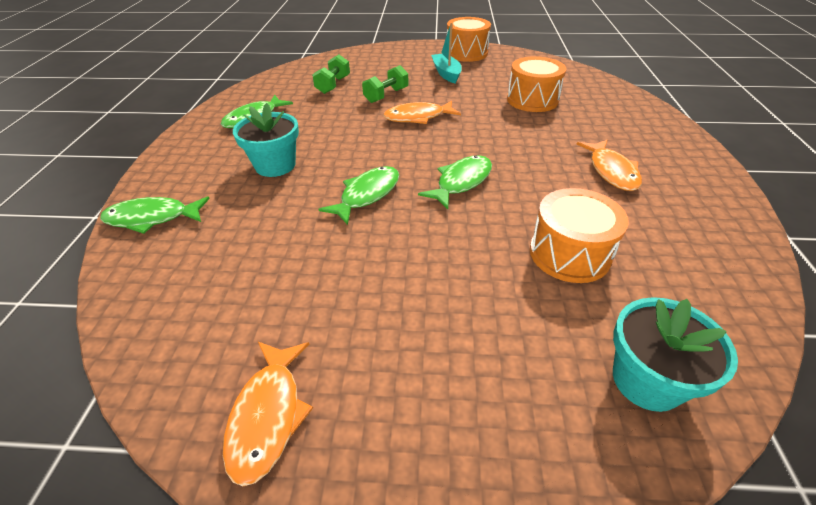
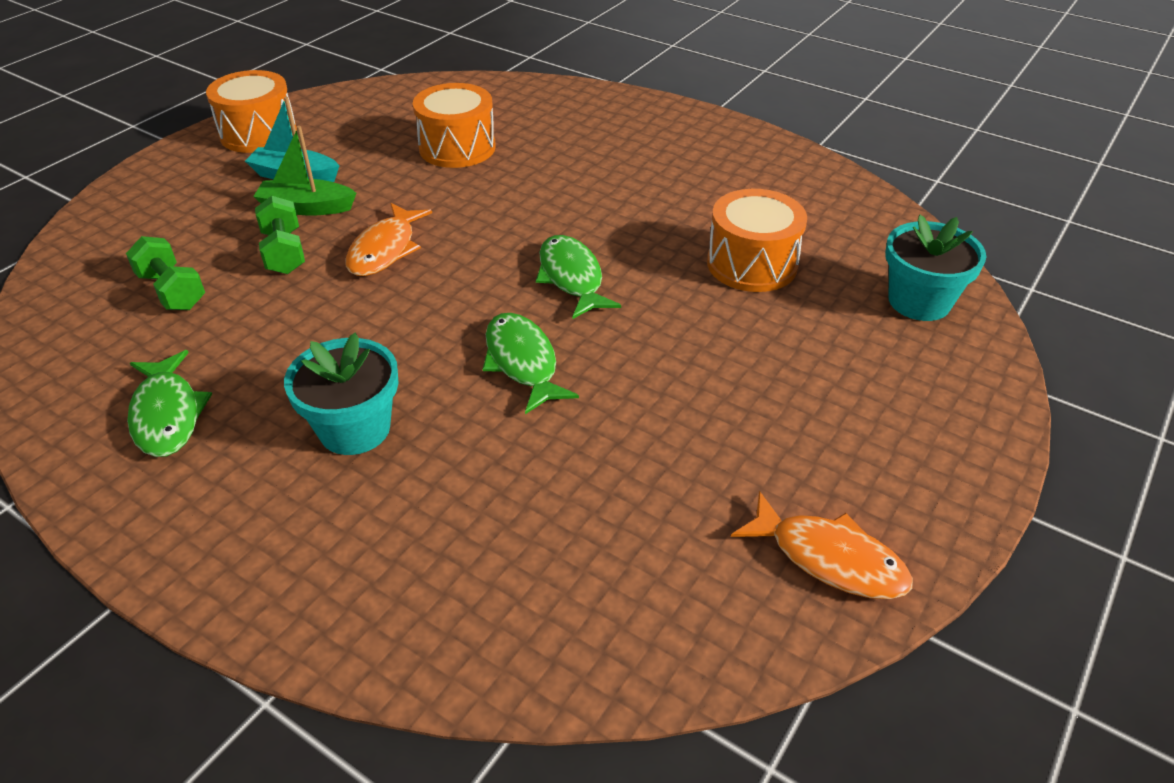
camera: 60 degrees left, 0 degrees up
(152, 218) = (360, 610): green fish -> none
(426, 86) = (306, 207): none -> green boat
(611, 171) = (653, 174): orange fish -> none

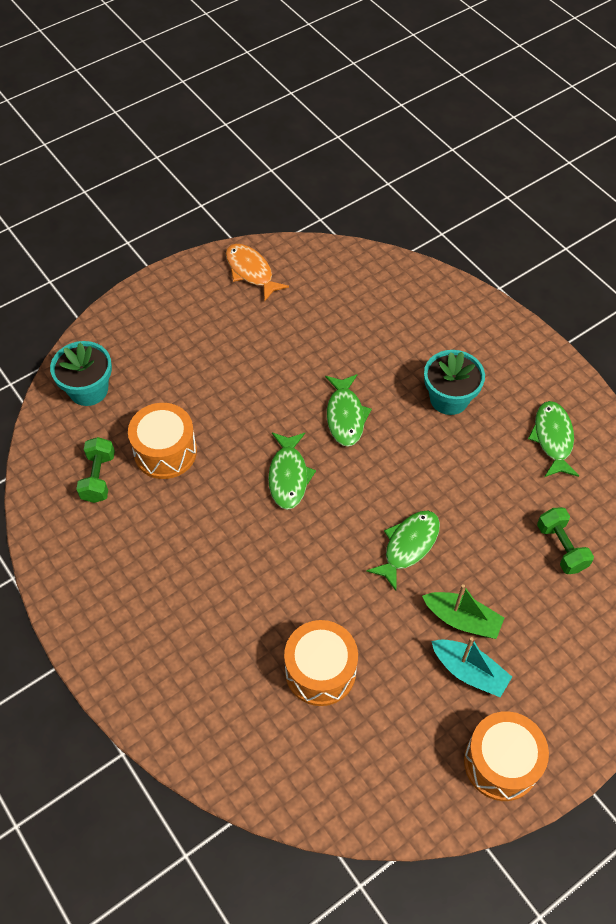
camera: 160 degrees left, 15 degrees up
(284, 252) = (482, 566): green dumbbell -> green dumbbell (98, 477)
(385, 249) = (408, 546): orange fish -> green fish

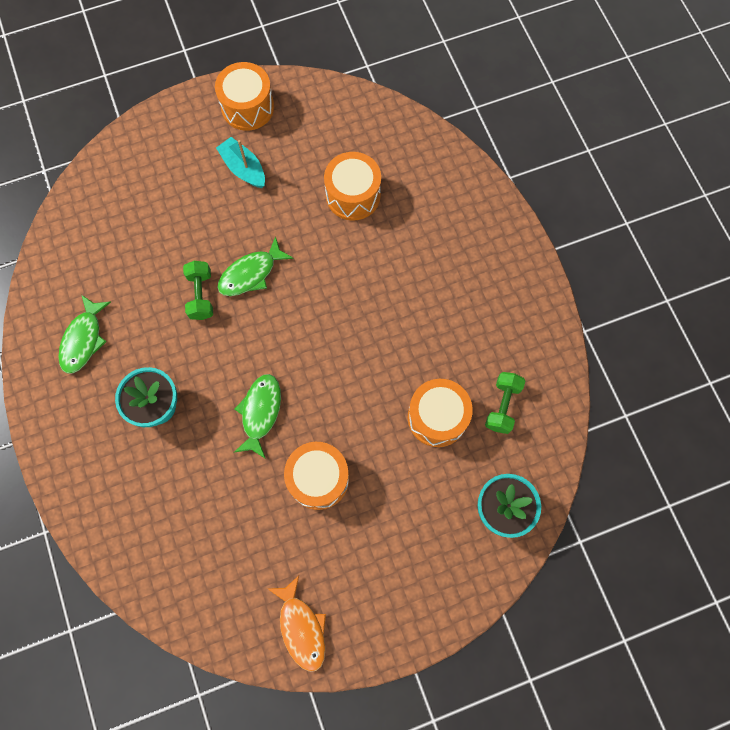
camera: 165 degrees left, 15 degrees up
(270, 375) = (318, 479): none -> orange drum
(288, 476) = (331, 363): green fish -> none
(462, 619) = (233, 206): green boat -> none
(561, 547) = (128, 241): green dumbbell -> green dumbbell (201, 295)

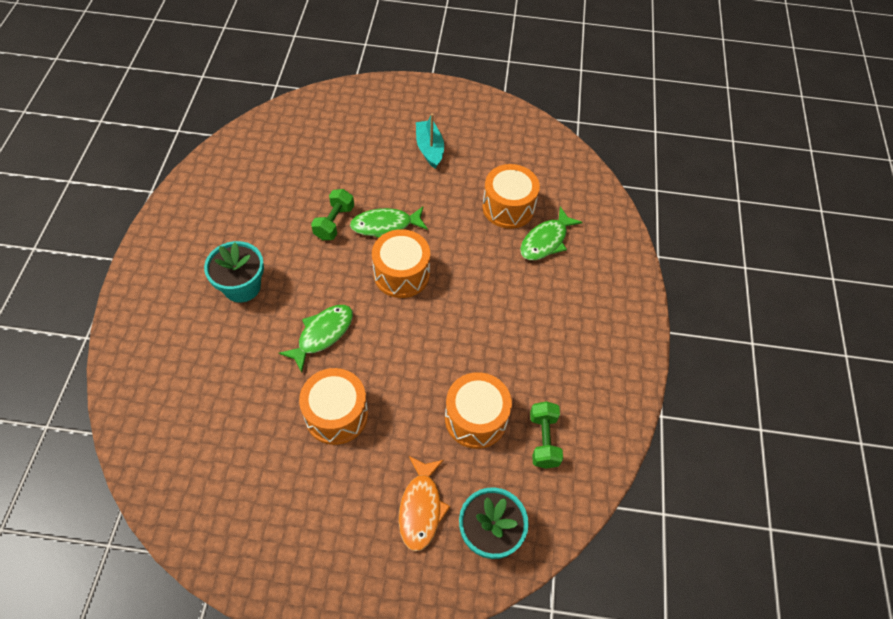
camera: 25 degrees right, 15 degrees down
(83, 339) = (220, 210): green fish -> green fish (546, 241)
(247, 107) = (461, 109): orange drum -> orange drum (401, 274)
(301, 627) = (236, 537): orange fish -> orange fish (421, 508)
(502, 406) = (543, 440): green dumbbell -> green dumbbell turned 45 degrees counterclockwise

